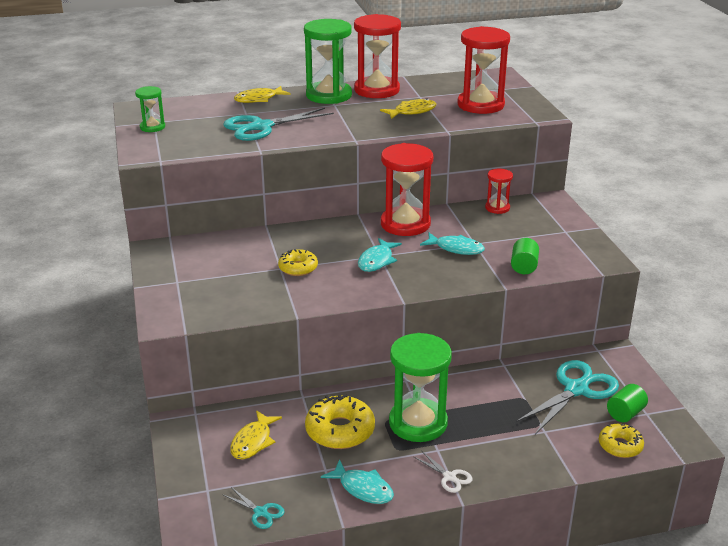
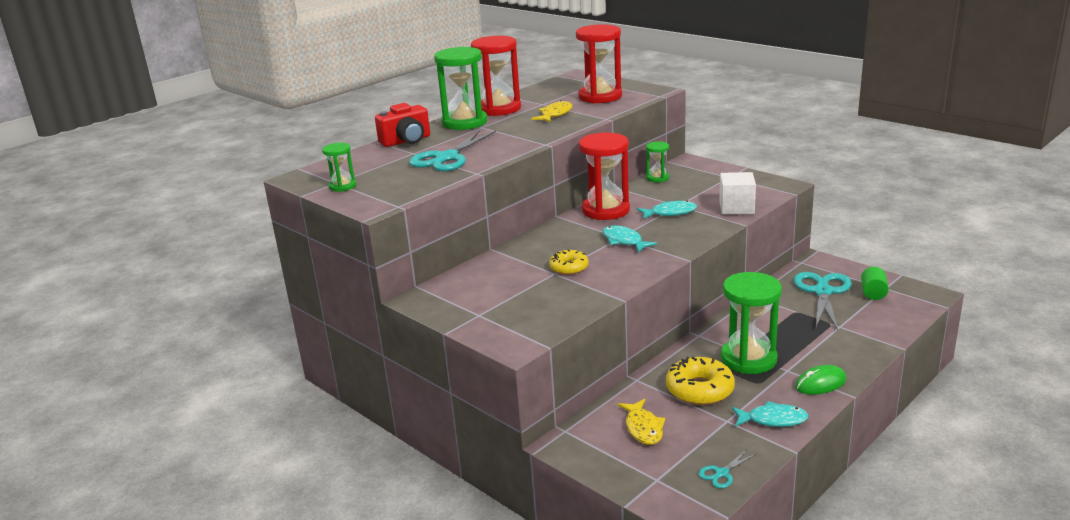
camera: 30 degrees left, 5 degrees down
(258, 99) = (406, 141): yellow fish -> red camera
(260, 512) = (722, 473): turquoise scissors -> turquoise scissors turned 135 degrees clockwise
(377, 261) = (624, 241): turquoise fish -> turquoise fish turned 150 degrees clockwise
(449, 477) = (820, 383): white scissors -> green mouse
(497, 208) = (657, 178): red hourglass -> green hourglass
(524, 267) = (736, 207): green cylinder -> white cube
(620, 446) = (898, 314): yellow donut -> none

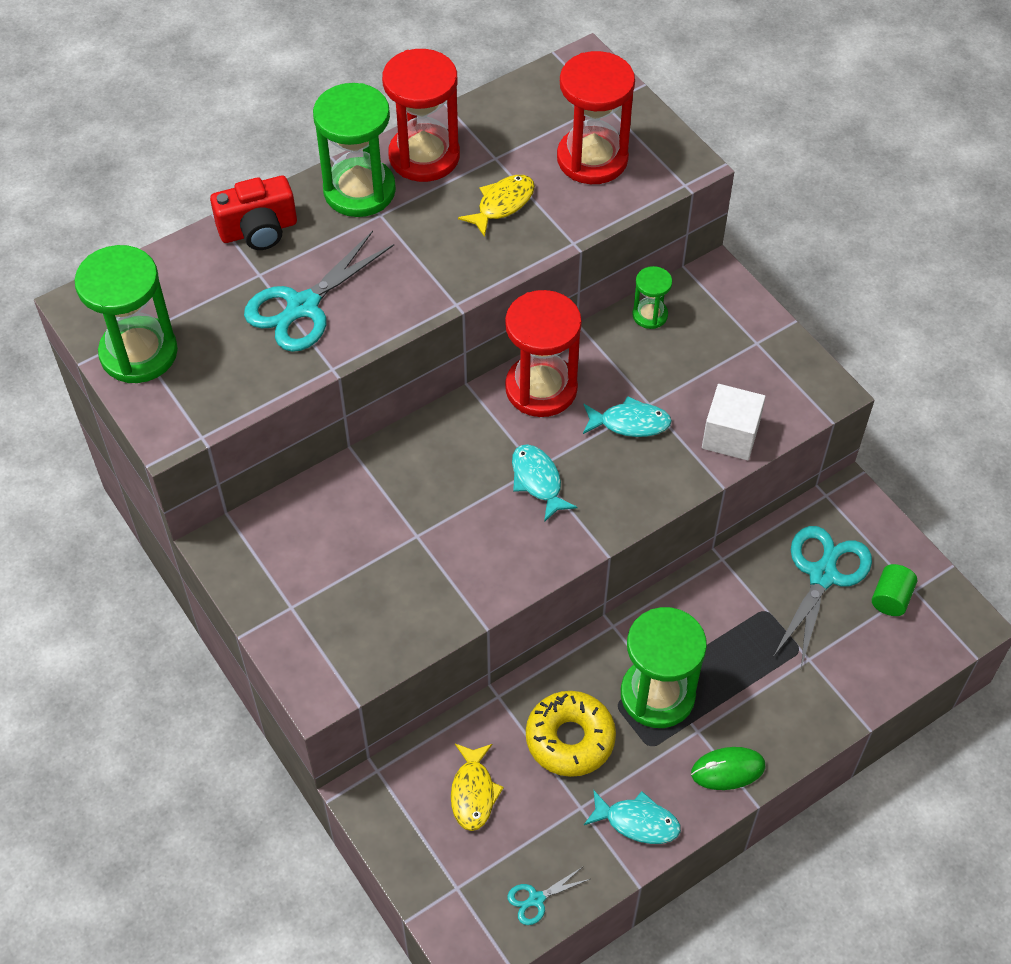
camera: 10 degrees right, 30 degrees up
(342, 186) = (139, 353): green hourglass -> green hourglass, size x1.97
(569, 268) = (440, 528): yellow donut -> none

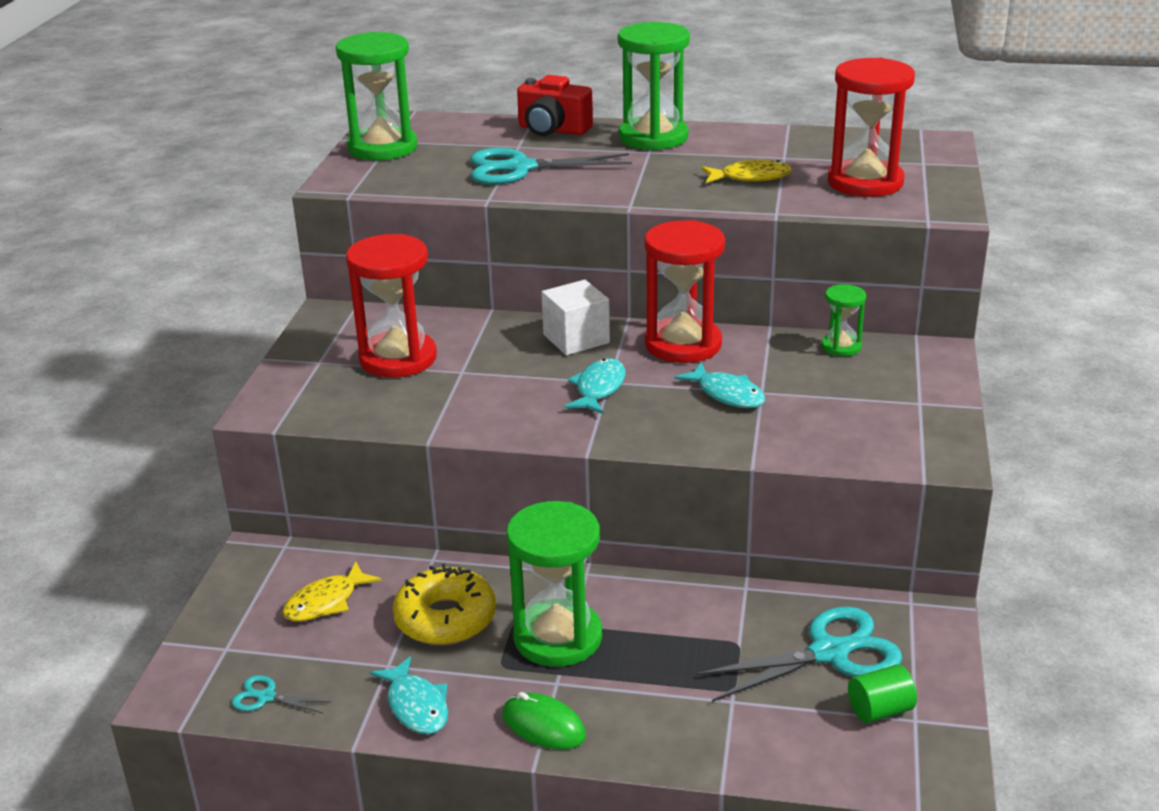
camera: 45 degrees right, 25 degrees down
(424, 156) = (729, 139): red hourglass -> red hourglass (398, 358)
(730, 436) = (807, 442): white cube -> white cube (576, 339)

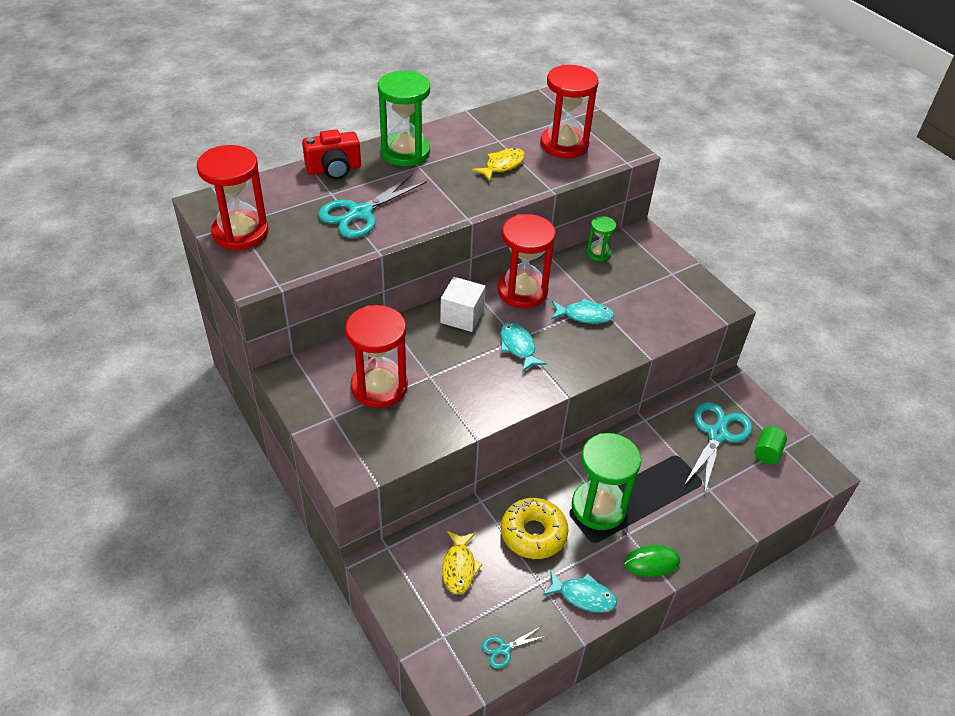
camera: 45 degrees left, 15 degrees up
(383, 148) = (240, 233): green hourglass -> red hourglass

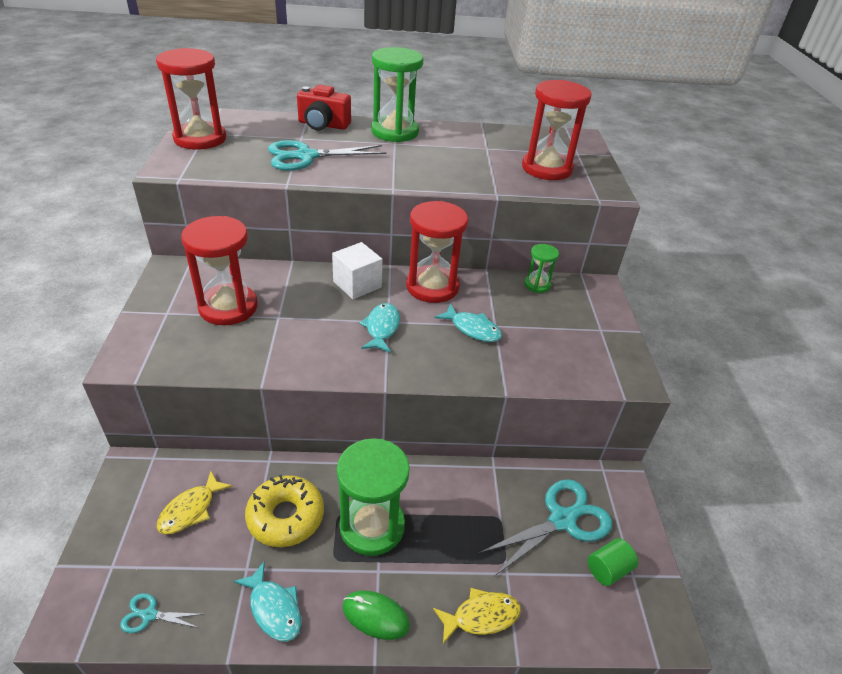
camera: 30 degrees right, 5 degrees down
(502, 165) = (470, 164): yellow fish -> yellow fish (481, 616)

